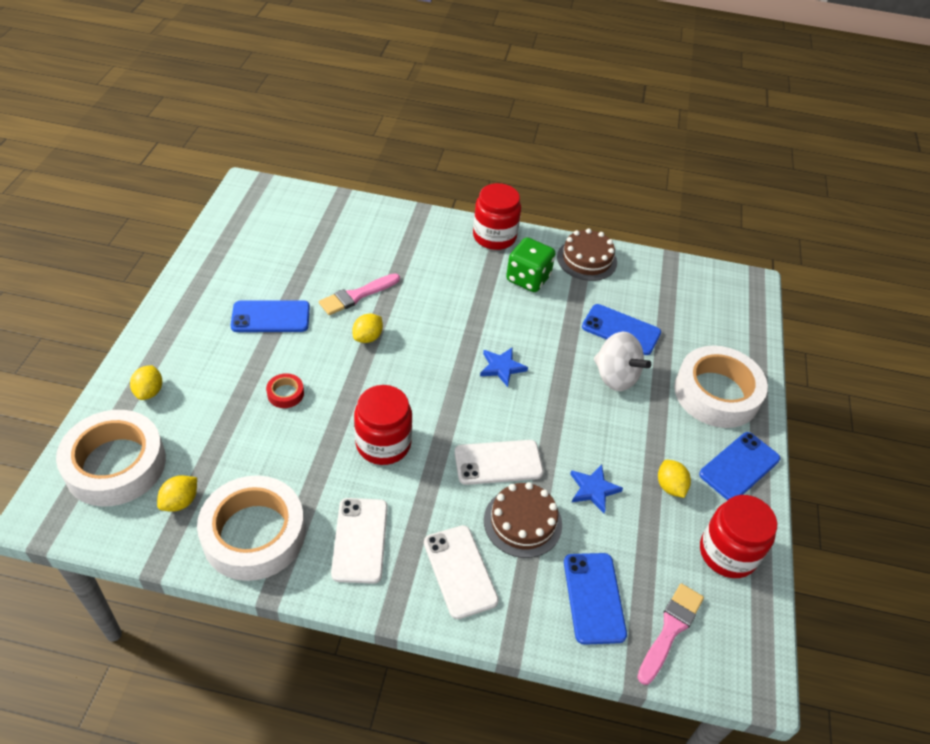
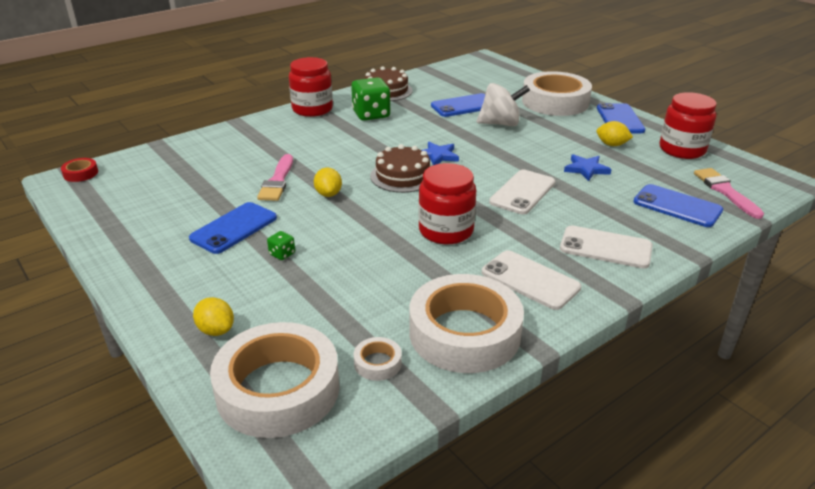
camera: 45 degrees left, 15 degrees down
(180, 502) = (377, 363): yellow lemon -> white tape
(262, 365) = (282, 254): none -> green dice
(285, 393) = (331, 255): red tape -> red tape (81, 173)
(522, 522) = (586, 205): brown cake -> brown cake (402, 176)

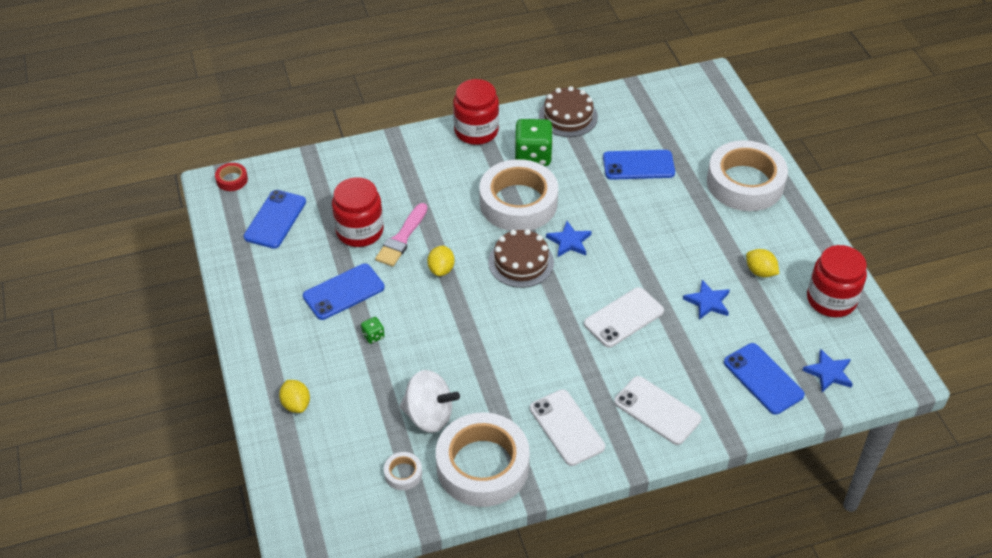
camera: 20 degrees right, 15 degrees up
(278, 389) = (323, 474): white tape -> white tape (518, 202)
(446, 231) = (525, 348): red jar -> red jar (360, 231)
(500, 124) = (662, 206): white spinning top -> white spinning top (429, 416)
(620, 119) = (798, 232): blue phone -> blue phone (275, 219)
(725, 191) = (828, 373): pink brush -> blue star

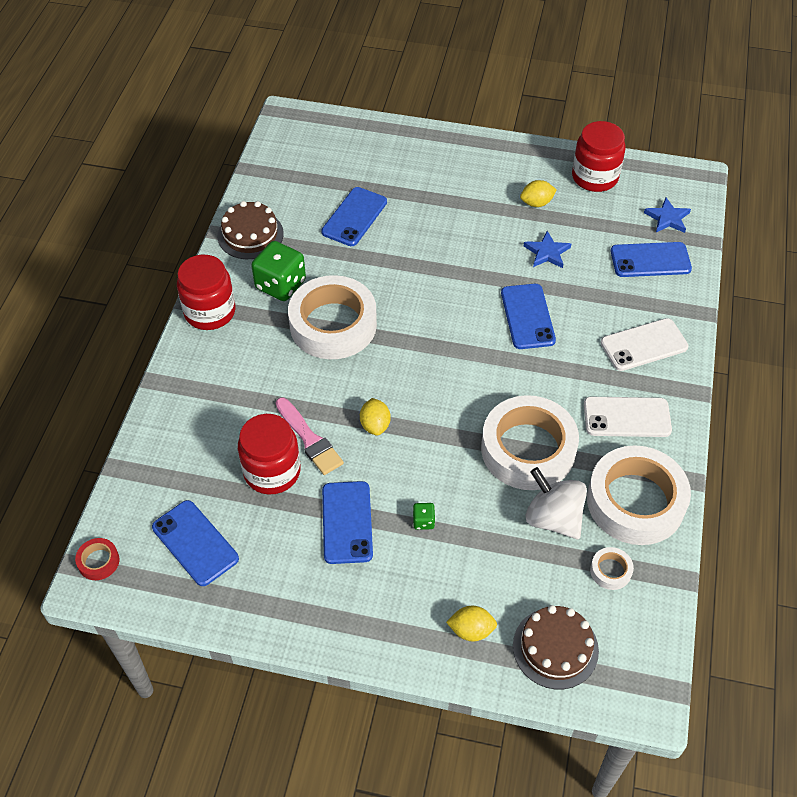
camera: 60 degrees left, 5 degrees up
(429, 416) = (553, 518): white spinning top -> white spinning top turned 90 degrees counterclockwise
(441, 269) = (375, 425): yellow lemon -> yellow lemon turned 45 degrees clockwise
(521, 262) = (410, 358): brown cake -> brown cake (555, 648)
(569, 241) = (411, 311): blue star -> none
(623, 317) = (527, 316): white phone -> blue phone
(745, 183) = (430, 160): white tape -> white tape (528, 449)

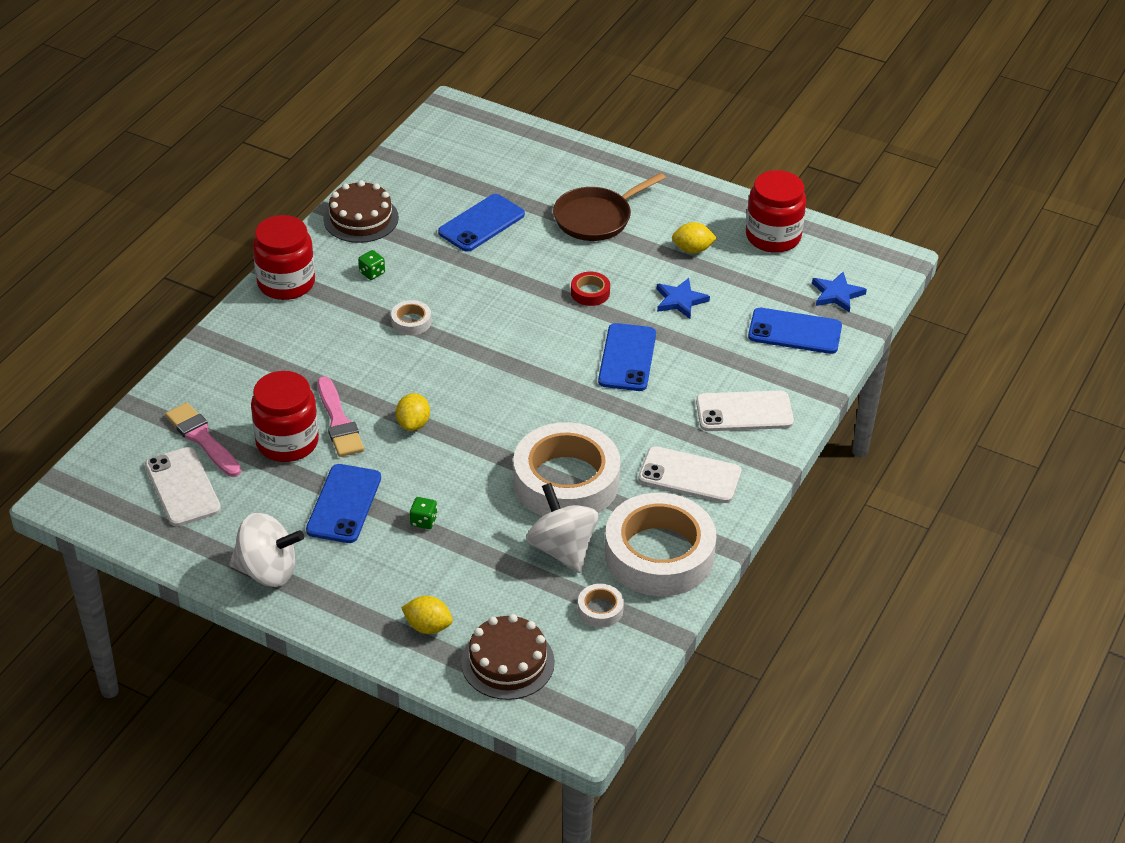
camera: 15 degrees right, 10 degrees down
(98, 561) = (81, 481): red tape -> red tape (590, 292)
(194, 487) = (202, 438): none -> pink brush
(195, 543) = (183, 487): blue phone -> white phone
(280, 285) = (372, 273): green dice -> green dice, size x0.45
(306, 611) = (268, 571): none -> white spinning top
(333, 324) = (411, 322): white tape -> white tape, size x0.41
(447, 191) = (596, 218): none -> brown pan

